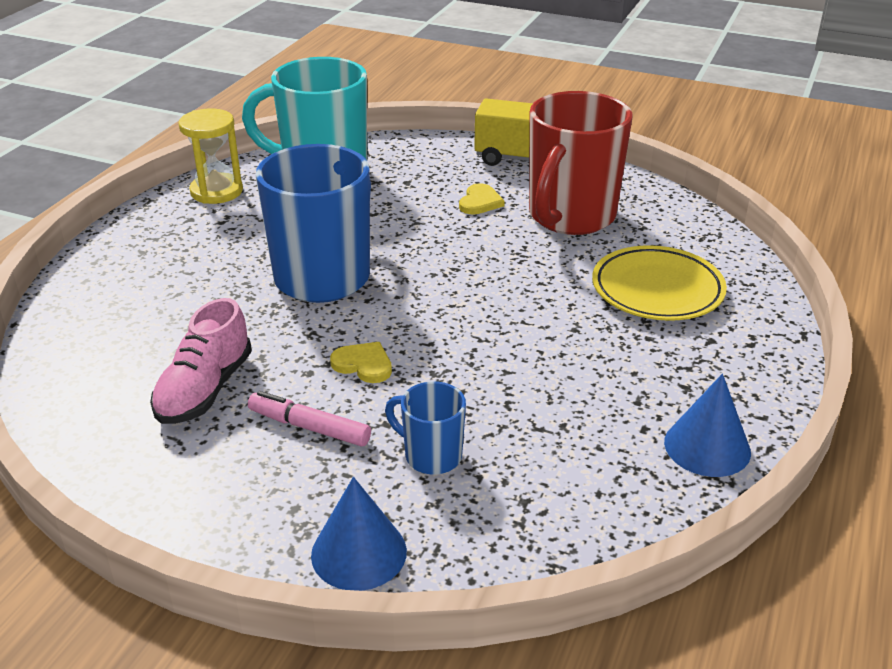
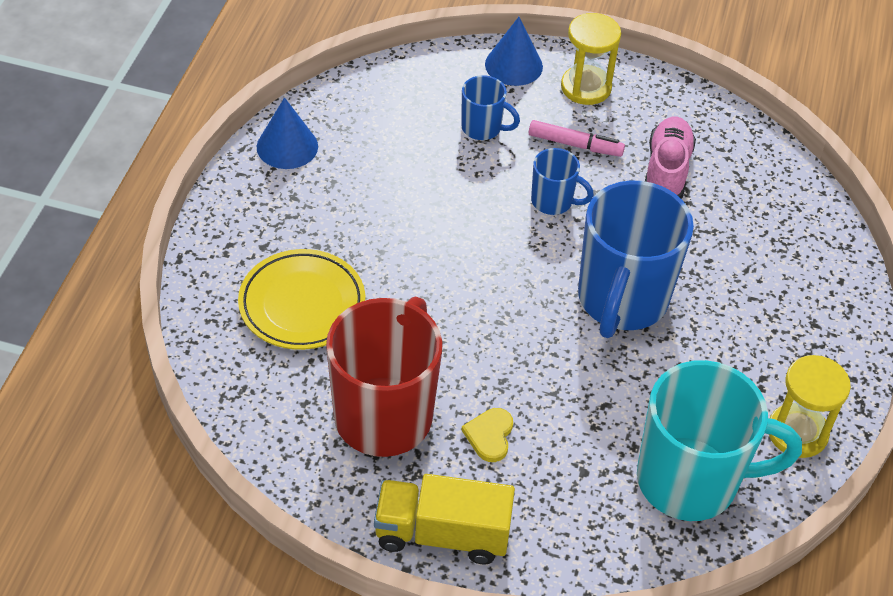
camera: 170 degrees right, 15 degrees up
(258, 508) = (586, 87): none -> yellow hourglass
(363, 364) = (553, 202): yellow heart -> blue mug

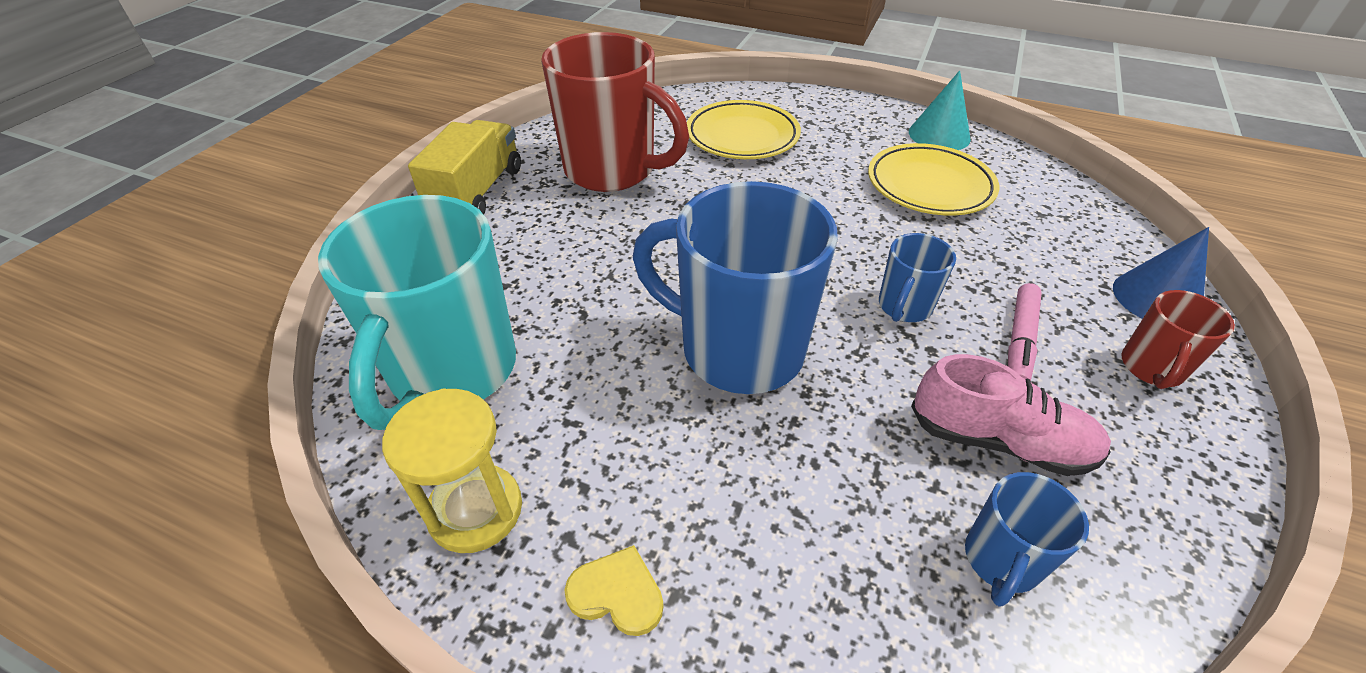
camera: 100 degrees right, 5 degrees down
(287, 146) = (939, 135): blue cone -> turquoise cone
(382, 166) = (929, 186): none -> yellow plate
(482, 128) = (1017, 260): blue mug -> blue mug (1001, 561)
(489, 435) = (570, 227): yellow heart -> yellow heart (617, 593)
(586, 87) = (1151, 368): yellow hourglass -> red mug

